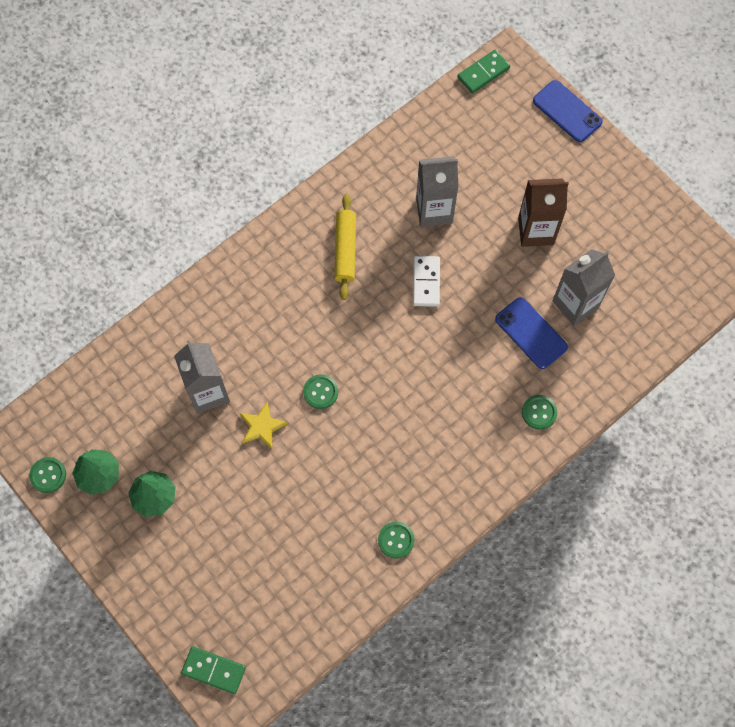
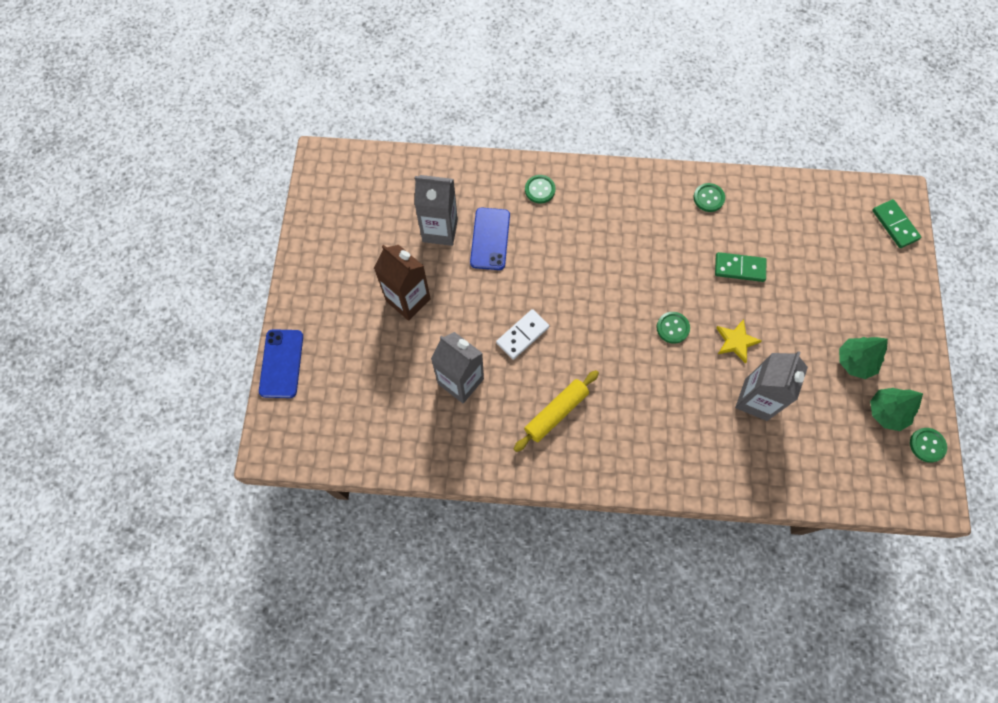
camera: 135 degrees left, 0 degrees up
(483, 73) = (301, 456): green domino -> green domino (739, 268)

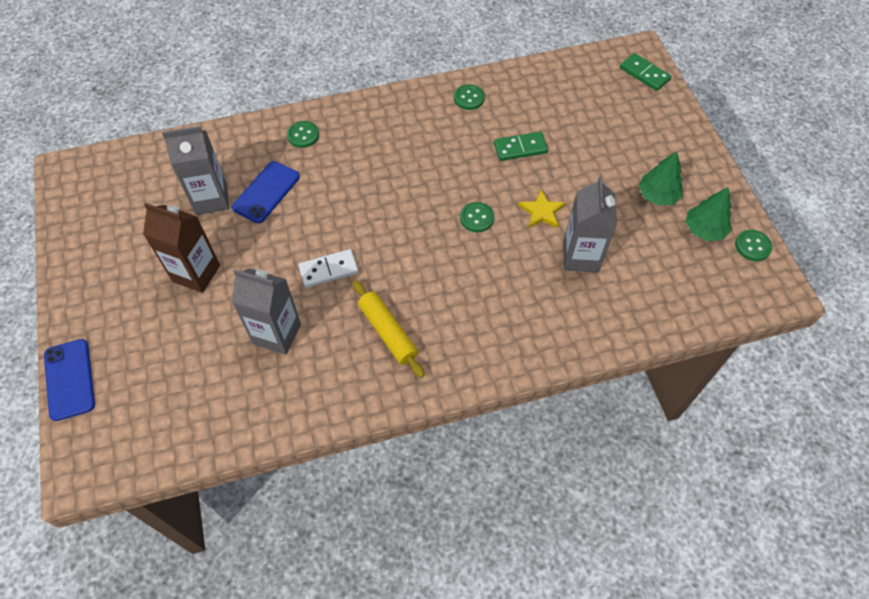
camera: 20 degrees left, 10 degrees down
(490, 239) = (266, 192): blue phone -> blue phone turned 45 degrees clockwise
(522, 335) = (328, 270): white domino -> white domino turned 45 degrees clockwise
(556, 413) = (388, 332): yellow rolling pin -> yellow rolling pin turned 60 degrees counterclockwise

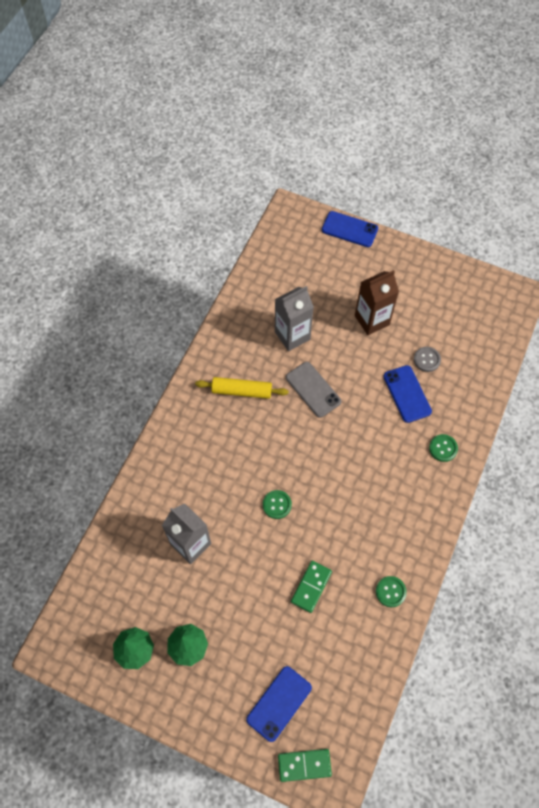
camera: 130 degrees right, 5 degrees up
(211, 199) = (426, 360): grey carton -> grey button
(328, 270) = (313, 389): white domino -> grey phone
(541, 211) = (245, 551): yellow star -> none
(625, 112) = (279, 703): none -> blue phone
(752, 246) = (93, 670): green button -> none

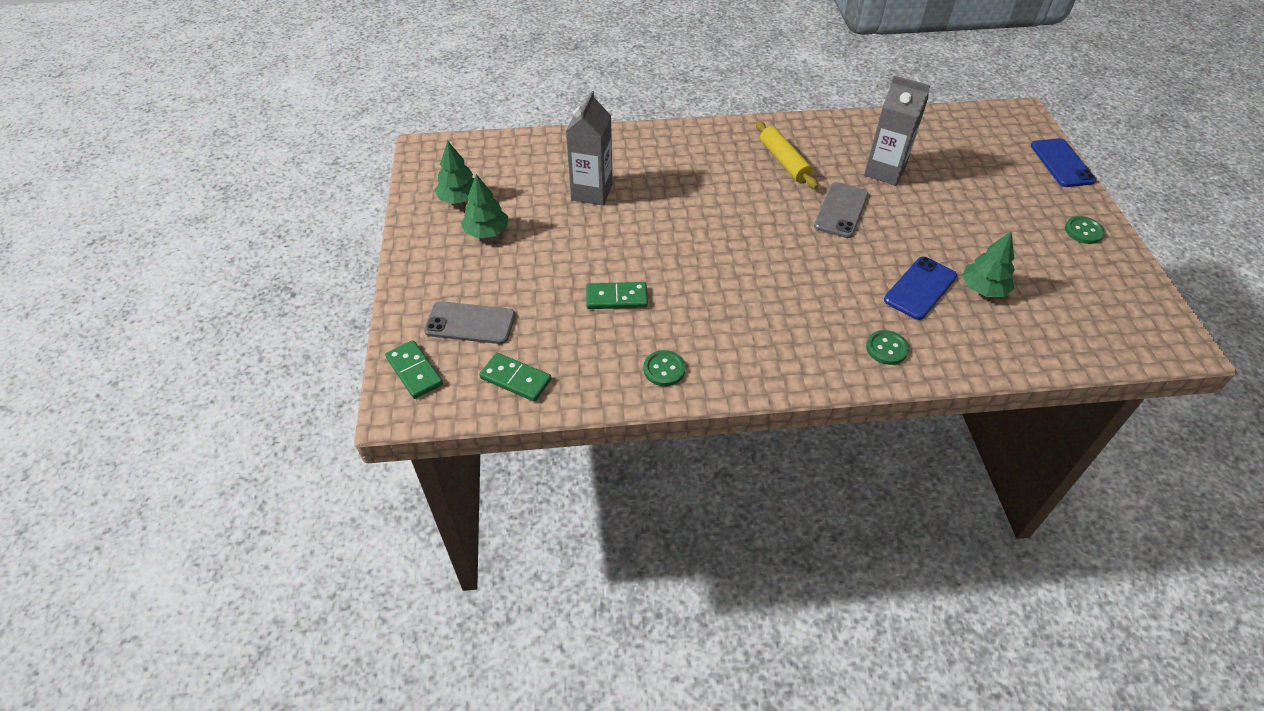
camera: 60 degrees right, 15 degrees down
(277, 505) = (685, 235): green button -> green button (1083, 231)
(279, 703) = (470, 323): blue phone -> grey phone
(348, 695) = (515, 379): none -> green domino
(372, 320) = (976, 223): brown carton -> none
(426, 360) = (983, 289): grey button -> green tree

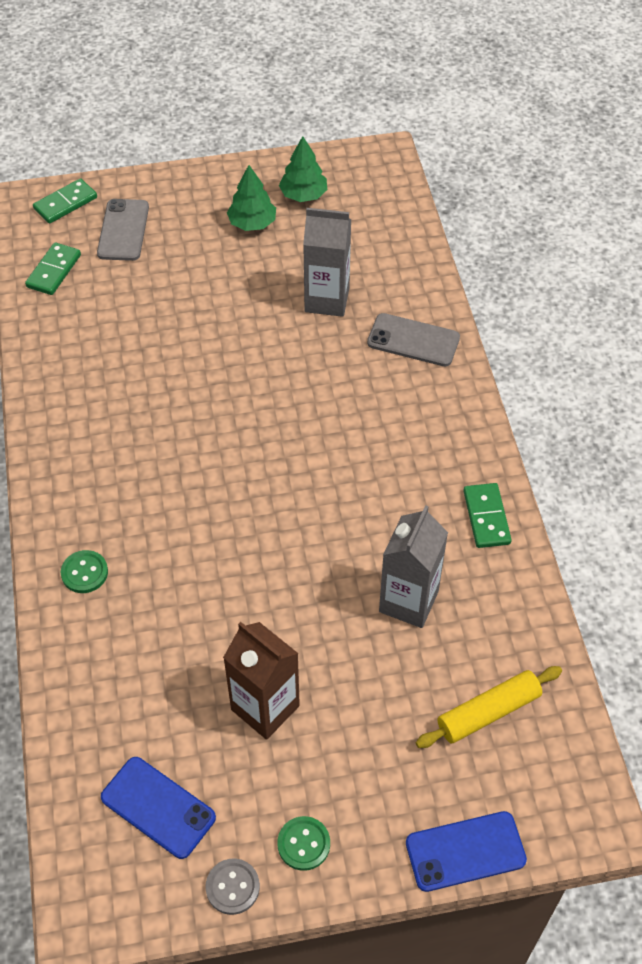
camera: 85 degrees right, 5 degrees up
(616, 298) = (159, 334): green domino -> green domino (486, 517)
(664, 369) = (61, 378): green button -> none
(784, 161) = (412, 485): yellow rolling pin -> yellow rolling pin (488, 712)
(841, 210) = (319, 544): grey phone -> grey phone (413, 340)
(920, 288) = (181, 618): blue phone -> blue phone (158, 807)
(983, 289) = (182, 689): green tree -> none
(987, 245) = (265, 707): none -> brown carton
(1127, 266) = (232, 887): none -> grey button

